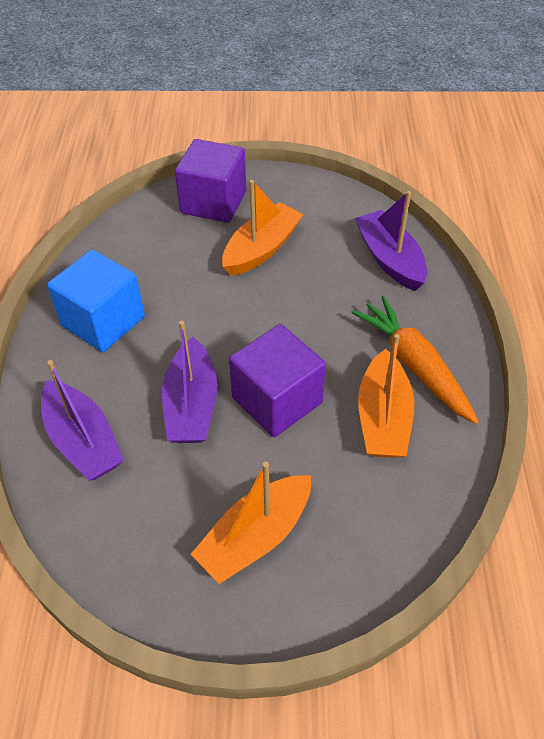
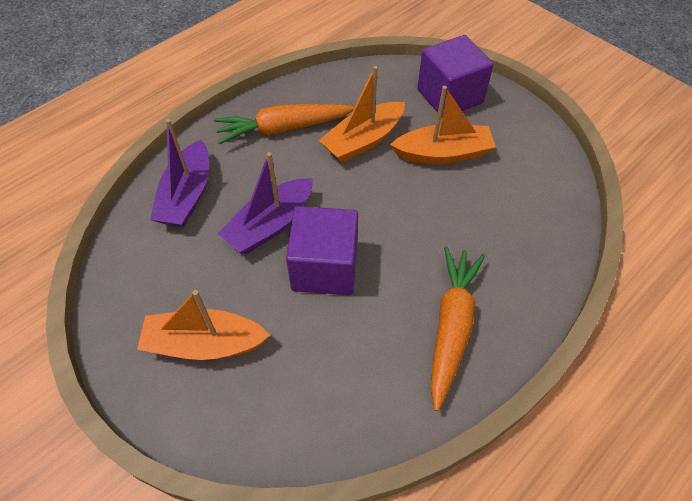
camera: 45 degrees right, 5 degrees up
(103, 321) = (284, 128): blue cube -> orange carrot
(383, 418) = (380, 343): orange boat -> orange boat (363, 140)
(390, 259) = (534, 232): purple boat -> none

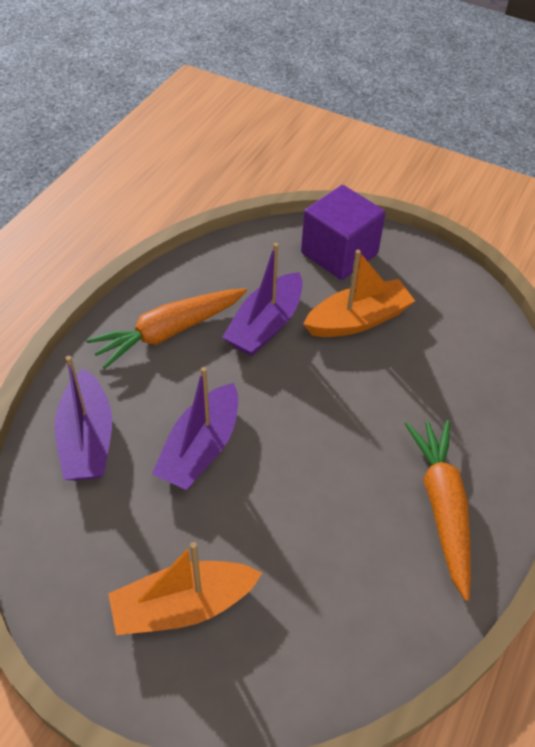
camera: 20 degrees left, 5 degrees down
(324, 267) = (282, 480): purple cube -> none
(363, 140) = (265, 325): orange boat -> purple boat

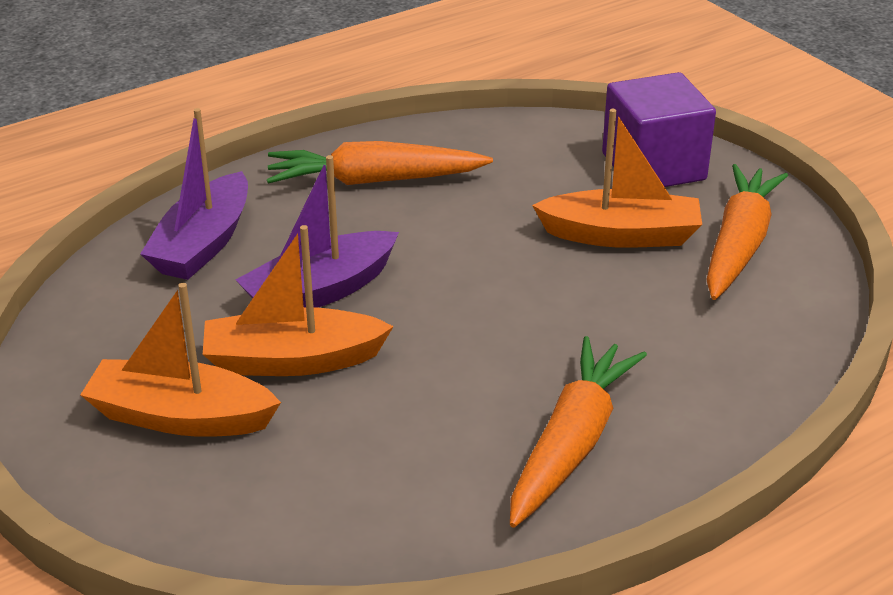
camera: 30 degrees right, 15 degrees down
(224, 519) = (292, 360): none -> orange boat
(265, 325) = (496, 207): purple boat -> none
(430, 301) = (738, 245): none -> orange carrot

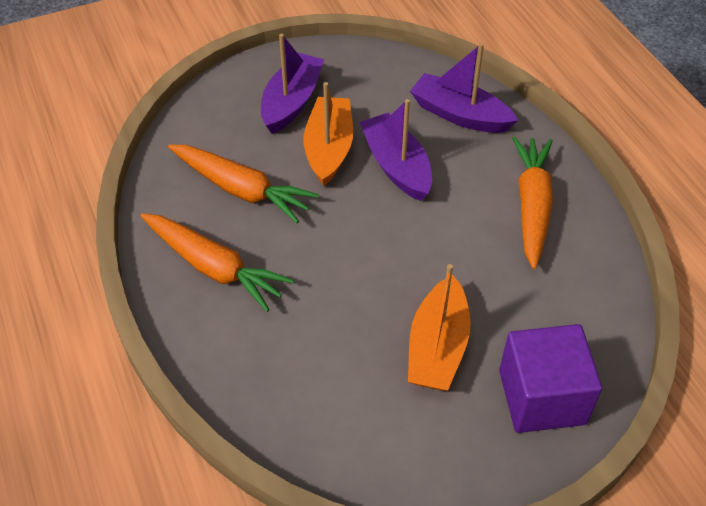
camera: 100 degrees right, 15 degrees up
(180, 417) = (292, 102): orange boat -> purple boat
(738, 245) = (411, 428): orange carrot -> orange carrot (241, 189)

